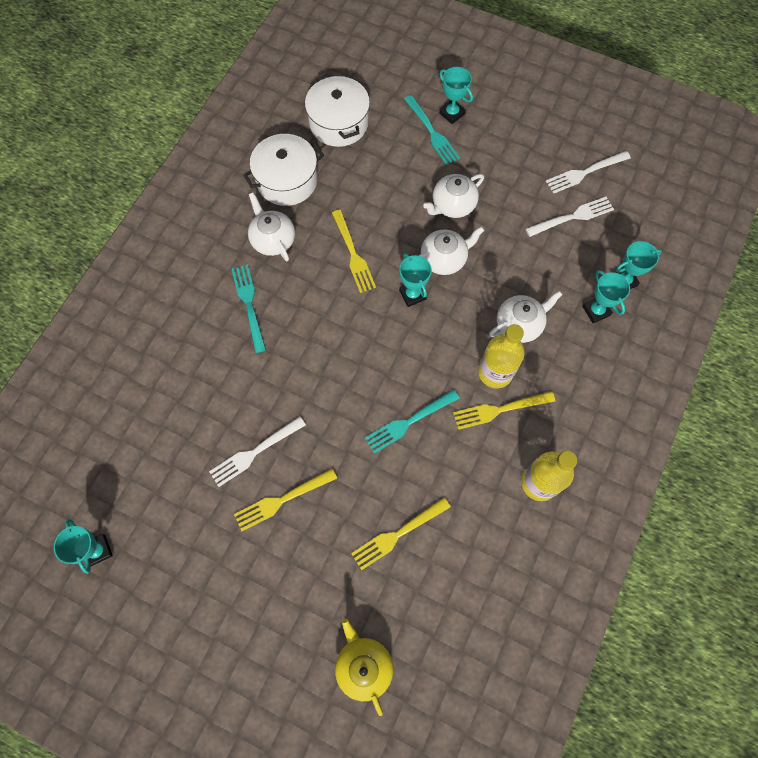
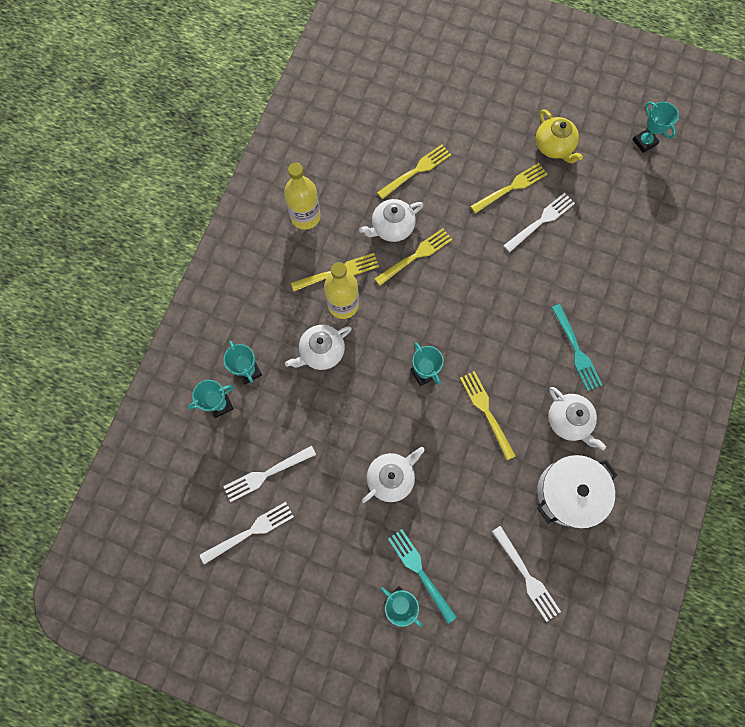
camera: 175 degrees right, 5 degrees up
(339, 123) = (526, 575): white pot -> white fork
(363, 666) = (432, 87): yellow teapot -> yellow teapot (554, 146)
(409, 422) = (415, 256): turquoise fork -> yellow fork
(444, 259) = (396, 414): white teapot -> white teapot (392, 227)

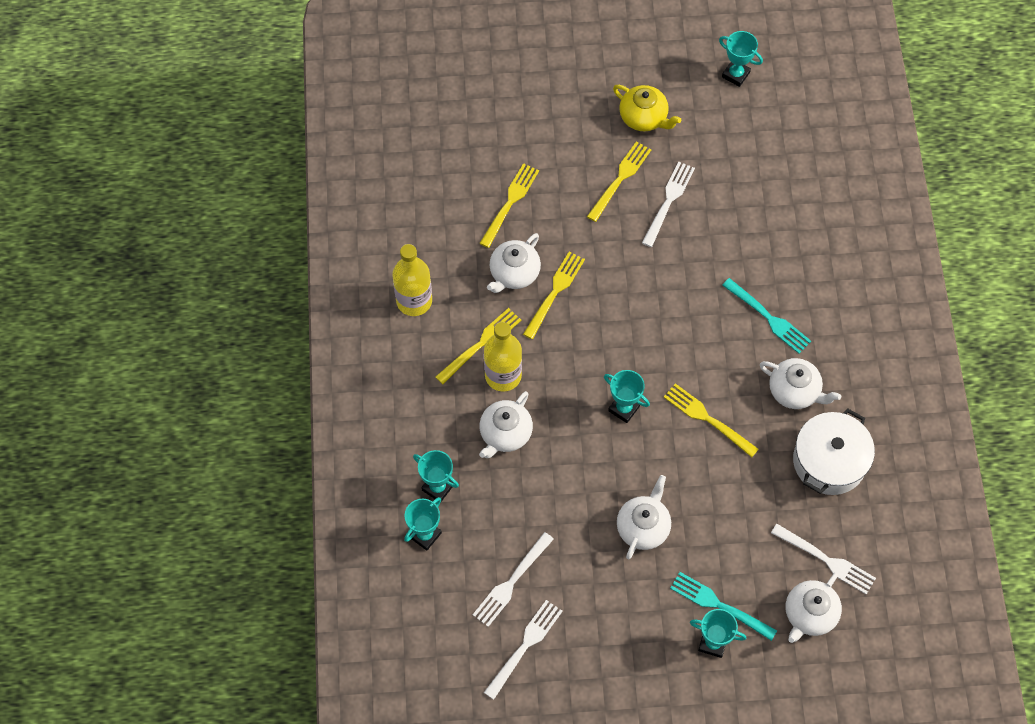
camera: 25 degrees left, 10 degrees down
(490, 615) = (809, 614): none -> white teapot

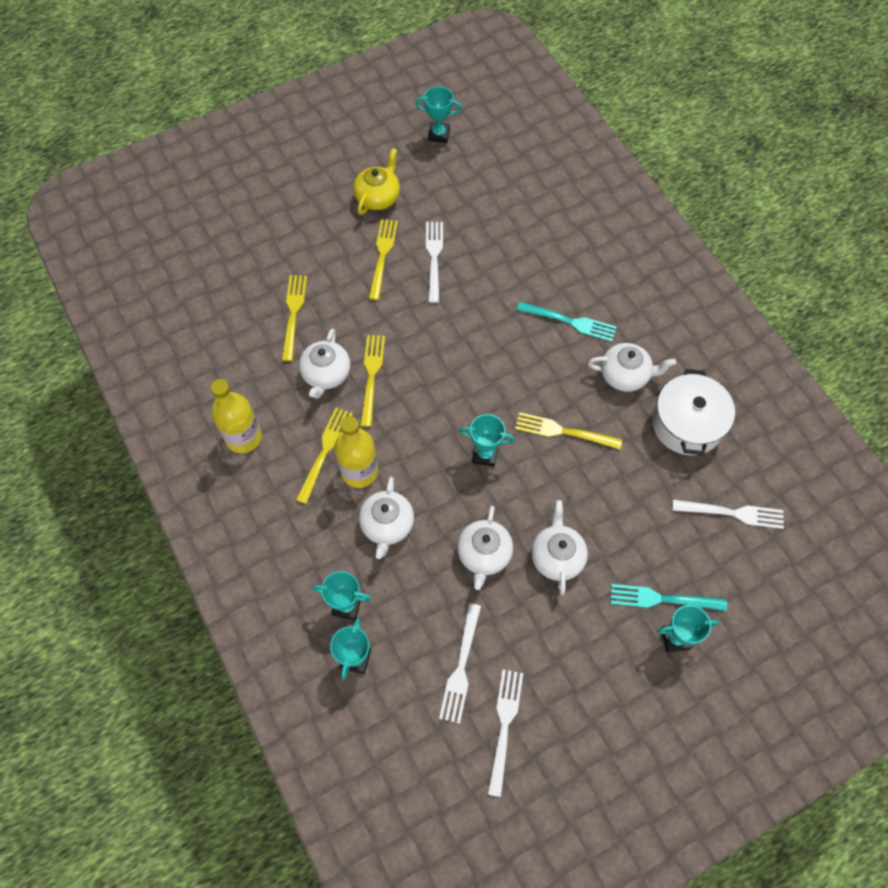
camera: 25 degrees left, 0 degrees up
(644, 117) = (378, 197): yellow teapot -> yellow teapot turned 75 degrees counterclockwise
(809, 614) = (745, 570): white teapot -> white teapot (484, 554)

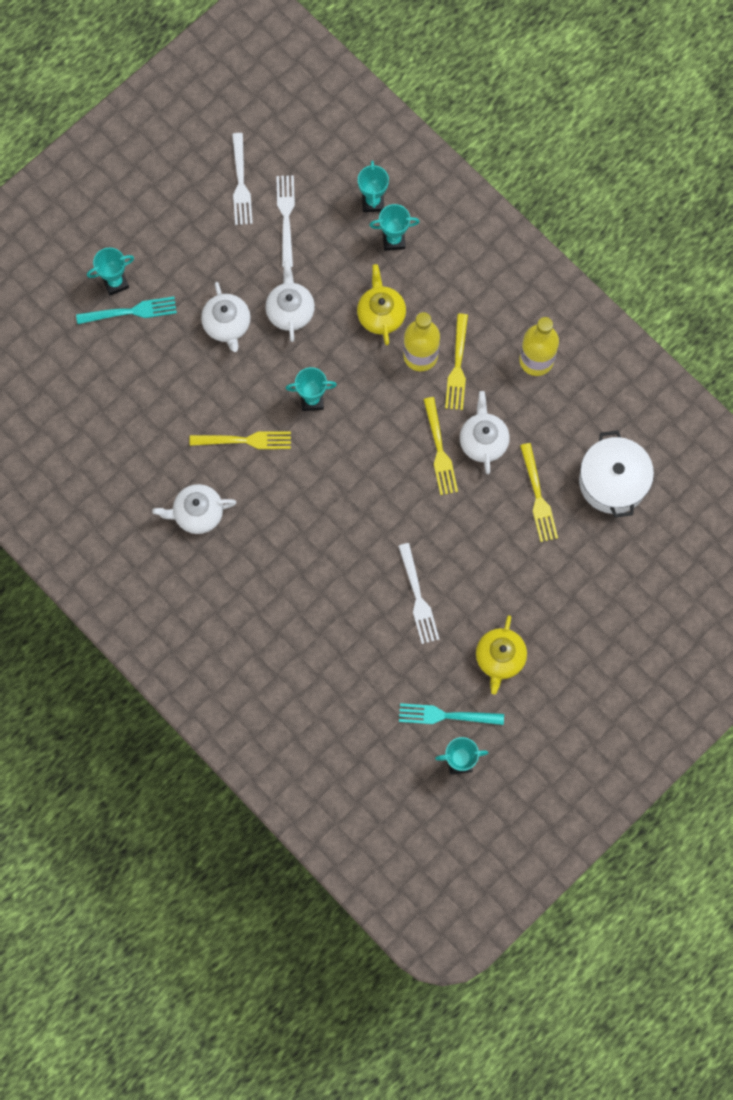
camera: 165 degrees right, 10 degrees up
(382, 256) = (471, 586): yellow fork -> none
(387, 525) = (381, 314): white teapot -> yellow teapot
(570, 322) = (262, 558): turquoise fork -> turquoise fork (446, 715)
(687, 424) = (131, 477): white pot -> white pot (613, 481)
(732, 513) = (79, 401): white fork -> none

